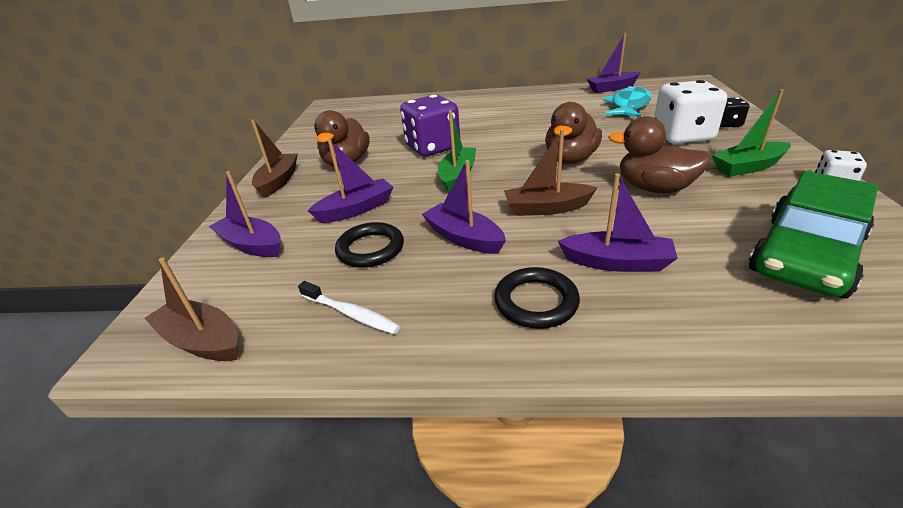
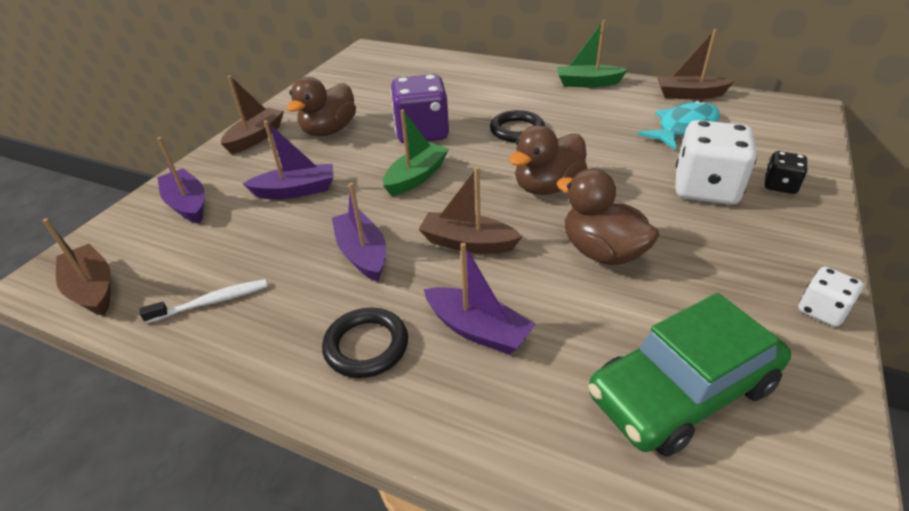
camera: 20 degrees right, 5 degrees up
(350, 313) = (211, 302): white toothbrush -> white toothbrush turned 75 degrees counterclockwise
(370, 249) = (275, 240): black ring -> black ring (517, 130)
(612, 88) = (689, 95): purple boat -> brown boat
(748, 167) = (740, 255): green boat -> green boat (587, 83)

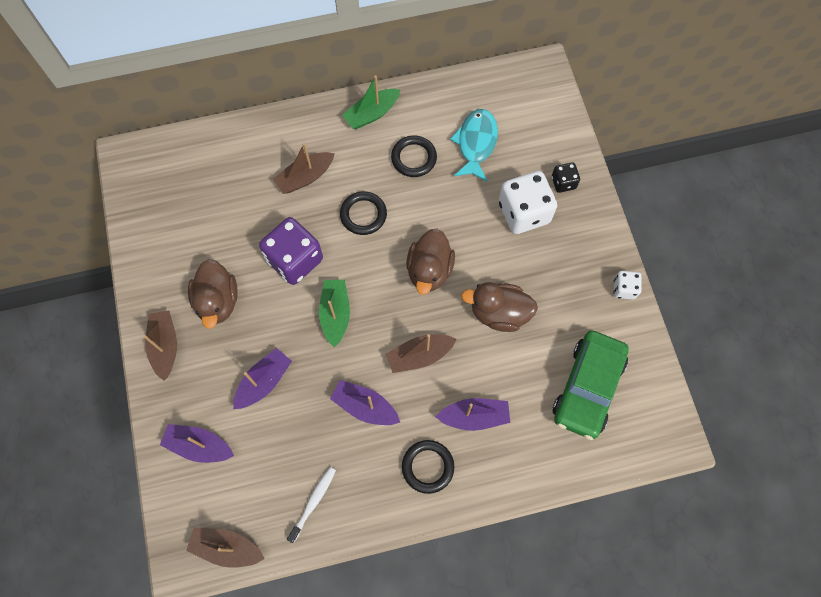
camera: 40 degrees left, 30 degrees up
(604, 116) = (414, 158): none -> black ring
(689, 95) = (457, 91): brown boat -> brown boat (305, 177)

